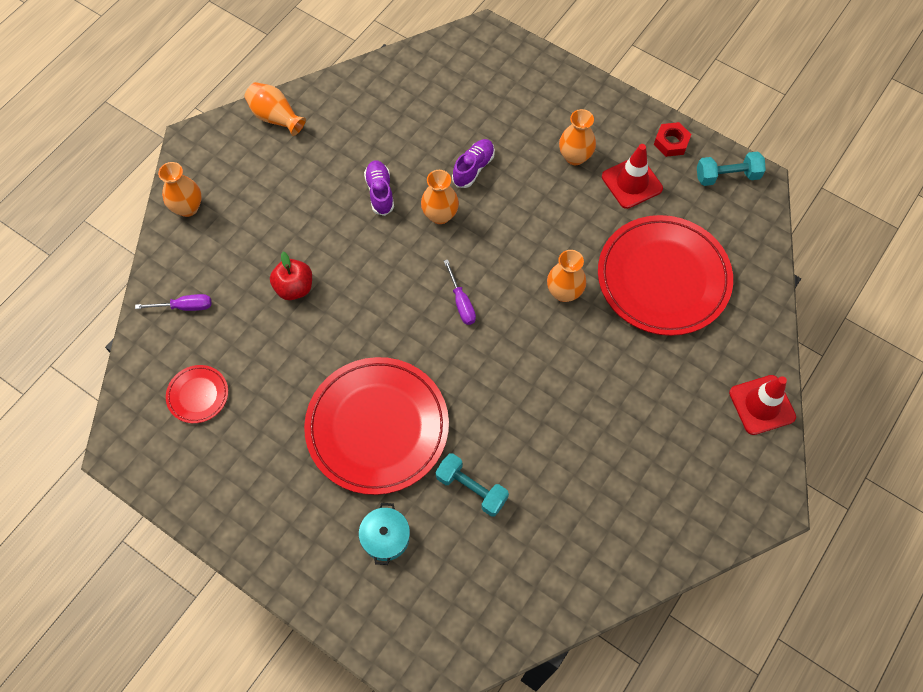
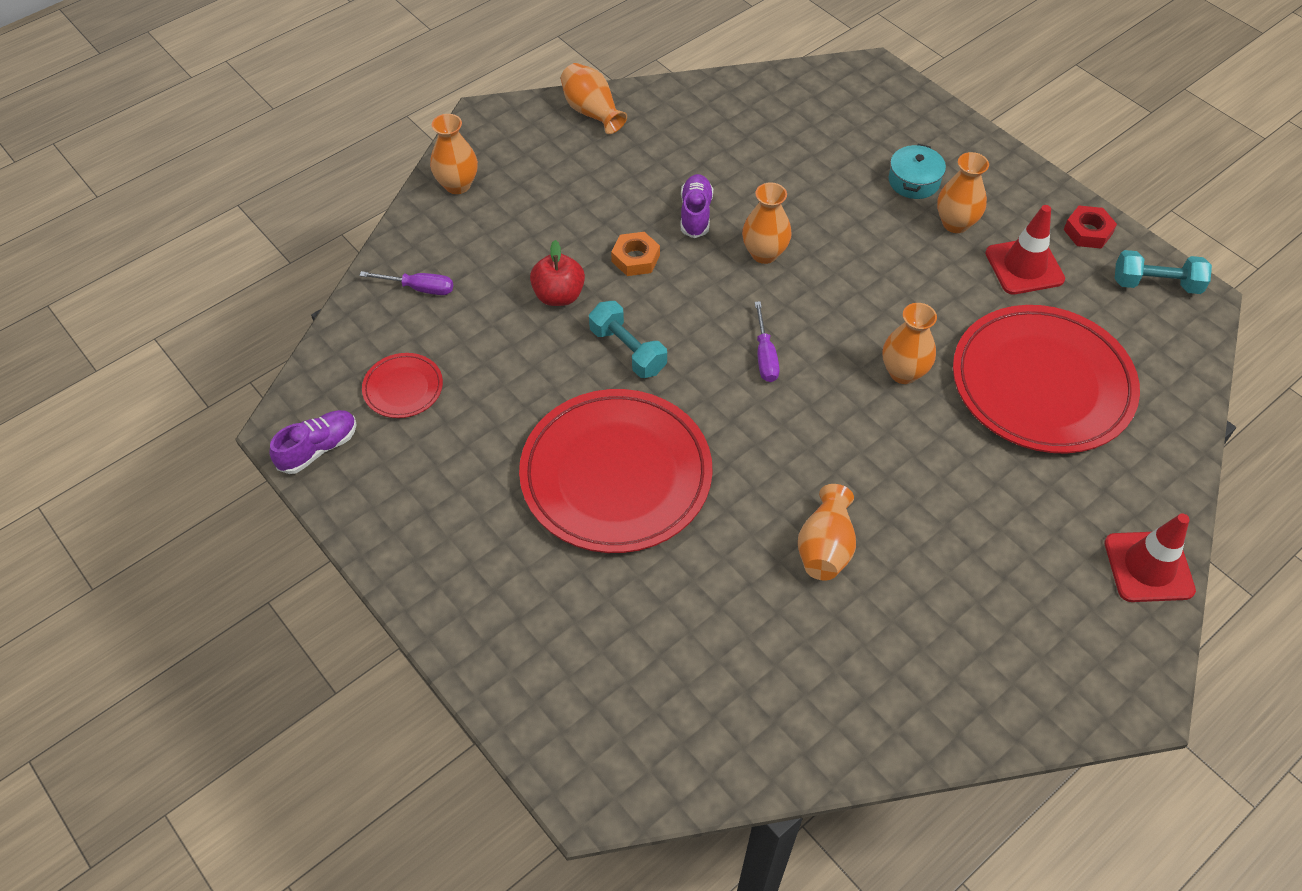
camera: 15 degrees right, 10 degrees down
(344, 242) = (635, 258): none -> orange nut
(385, 537) = (588, 608): turquoise pot -> turquoise pot (913, 181)
(471, 489) = (719, 577): turquoise dumbbell -> turquoise dumbbell (627, 351)
(473, 168) = (821, 211): purple shoe -> purple shoe (318, 448)
(540, 447) = (825, 547): none -> orange vase

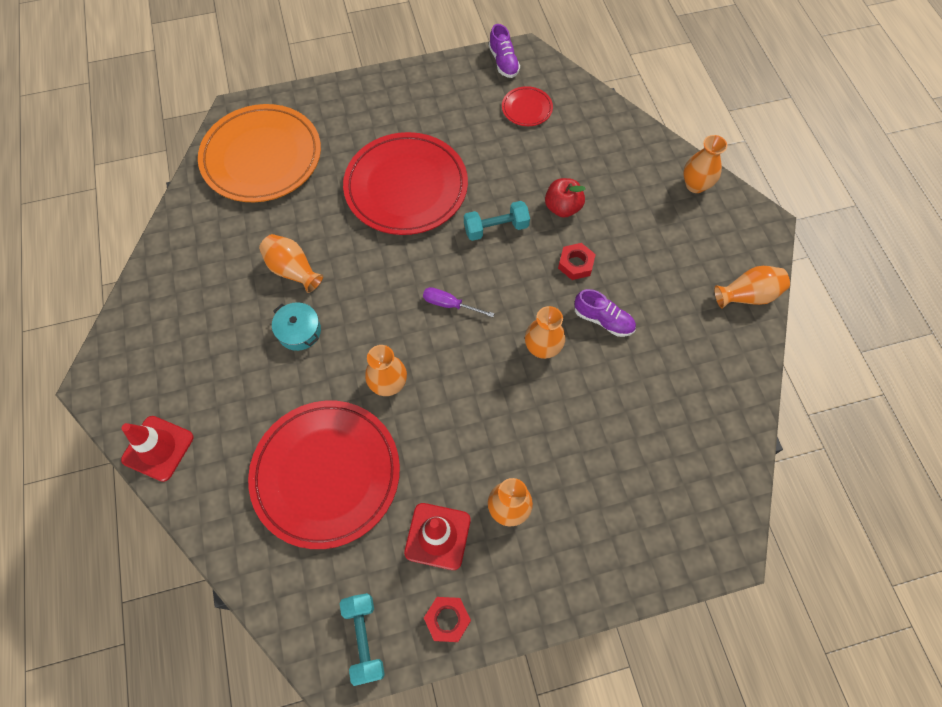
camera: 115 degrees right, 10 degrees up
(419, 288) = (604, 137): purple screwdriver -> none
(635, 258) = (575, 264): orange nut -> red nut
(662, 696) = (262, 157): none -> orange plate
(913, 181) = (570, 503): turquoise pot -> turquoise pot (299, 331)
(1156, 284) = (364, 638): turquoise dumbbell -> turquoise dumbbell turned 45 degrees counterclockwise

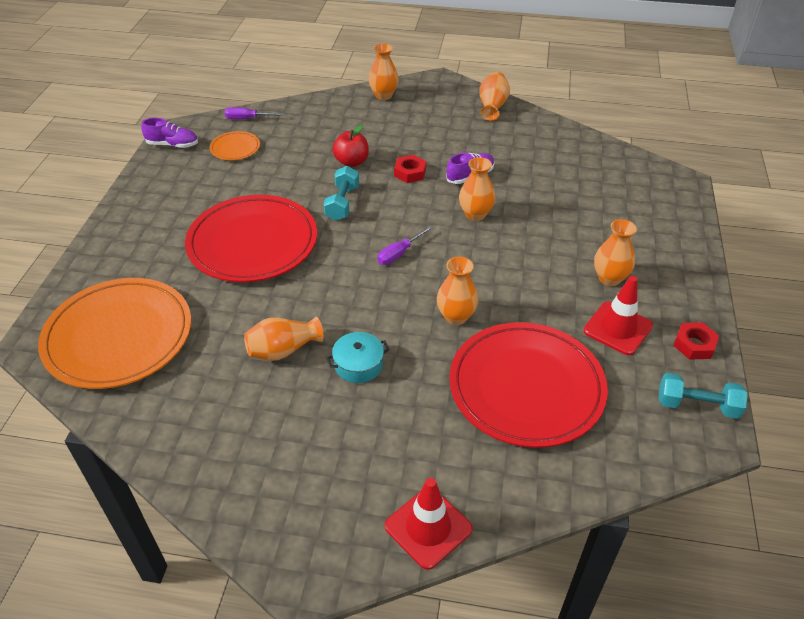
camera: 65 degrees left, 20 degrees down
(527, 108) = (235, 148): red plate -> orange plate
(577, 94) = (247, 119): none -> purple screwdriver

